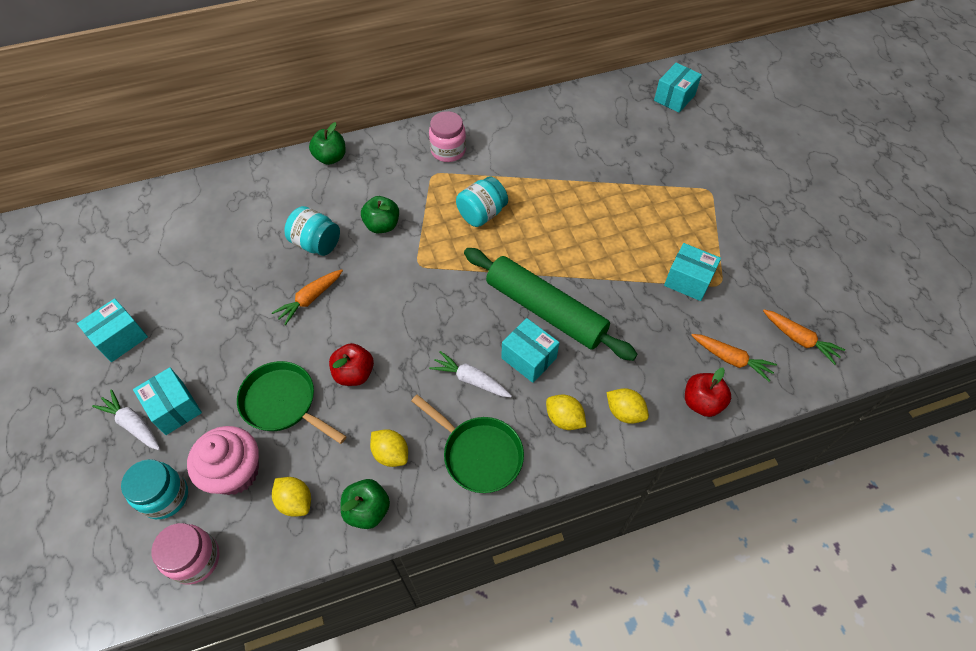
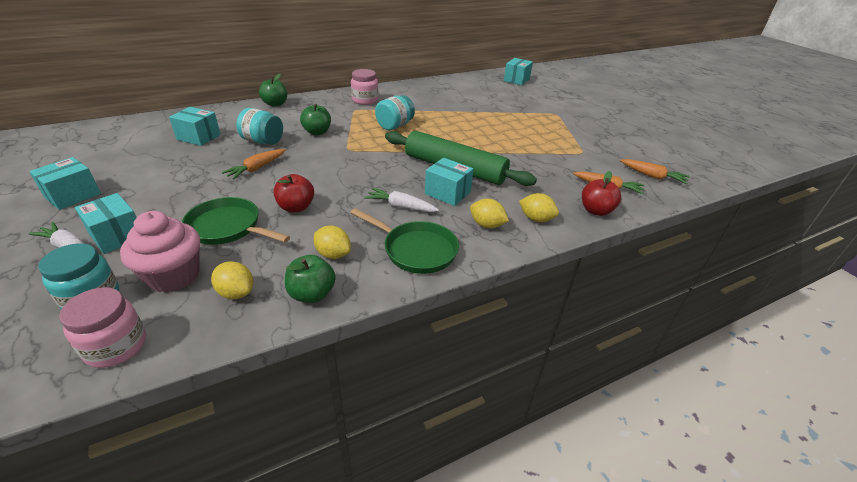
camera: 10 degrees left, 20 degrees down
(688, 281) = (558, 152): turquoise box -> turquoise box (198, 137)

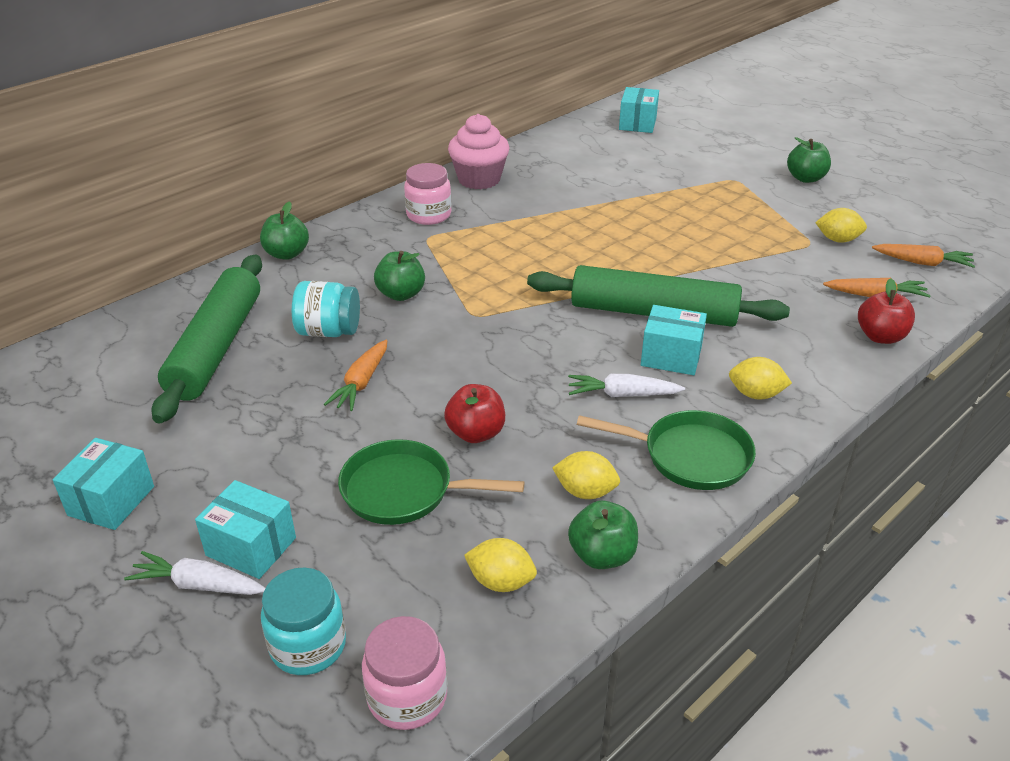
camera: 15 degrees left, 0 degrees up
(174, 275) = (393, 582): pink cupcake -> pink cupcake (479, 179)
(198, 137) = (216, 347): turquoise box -> green rolling pin
(395, 126) = (512, 255): turquoise jar -> none
(536, 219) = (813, 369): yellow lemon -> yellow lemon (837, 240)
(601, 120) = (805, 178): none -> green apple

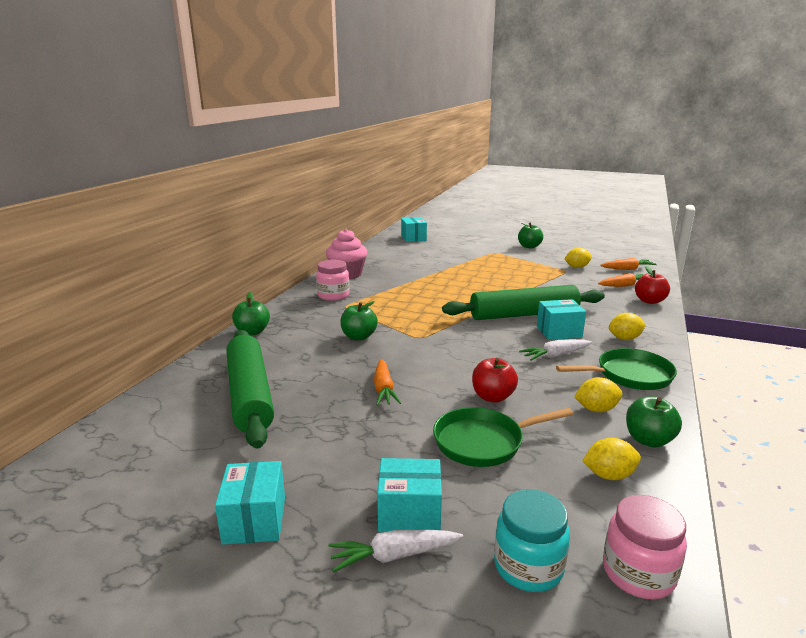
camera: 25 degrees left, 15 degrees down
(328, 331) = (329, 366): turquoise jar -> none

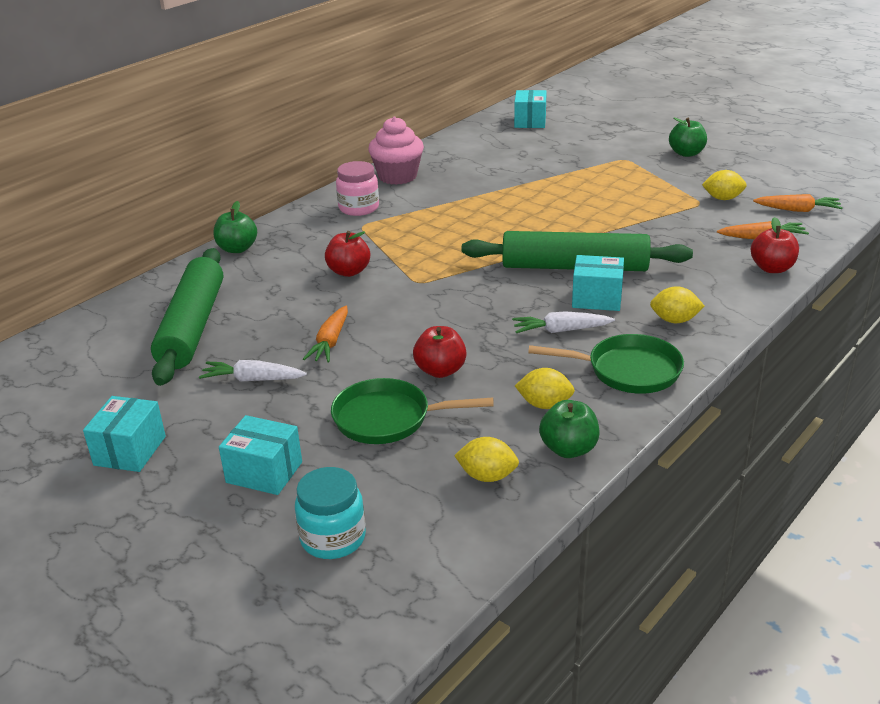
camera: 20 degrees right, 10 degrees up
(359, 337) = (349, 271): green apple -> red apple
(393, 556) = (225, 504): white carrot -> white carrot (252, 379)
(638, 573) = (427, 565): pink jar -> none

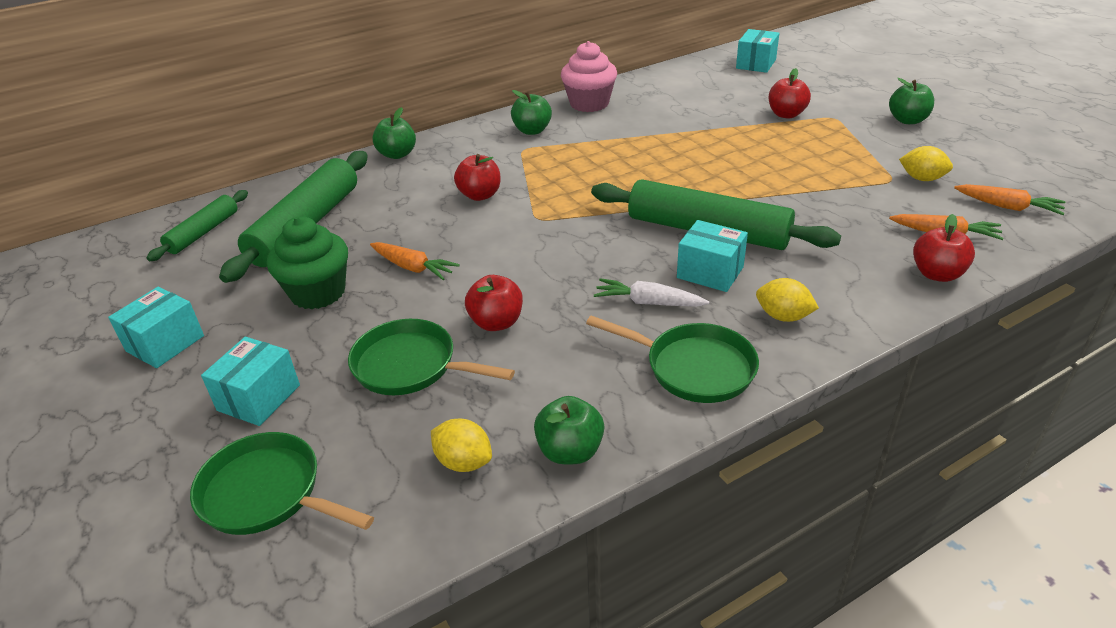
camera: 20 degrees right, 5 degrees up
(85, 351) = (203, 232): none -> green rolling pin
(252, 379) = (318, 293): white carrot -> green cupcake
(264, 472) = (259, 398): turquoise box -> turquoise box turned 75 degrees clockwise
(330, 342) = (413, 268): orange carrot -> orange carrot turned 90 degrees counterclockwise
(333, 538) = (267, 494): turquoise jar -> green pan
(359, 208) = (532, 131): pink jar -> green apple
(544, 404) = (577, 388): yellow lemon -> none
(583, 162) = (786, 114): none -> red apple

